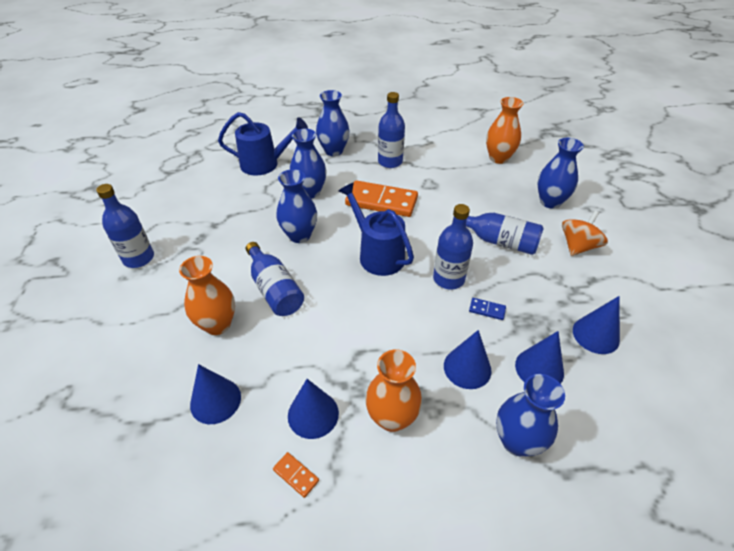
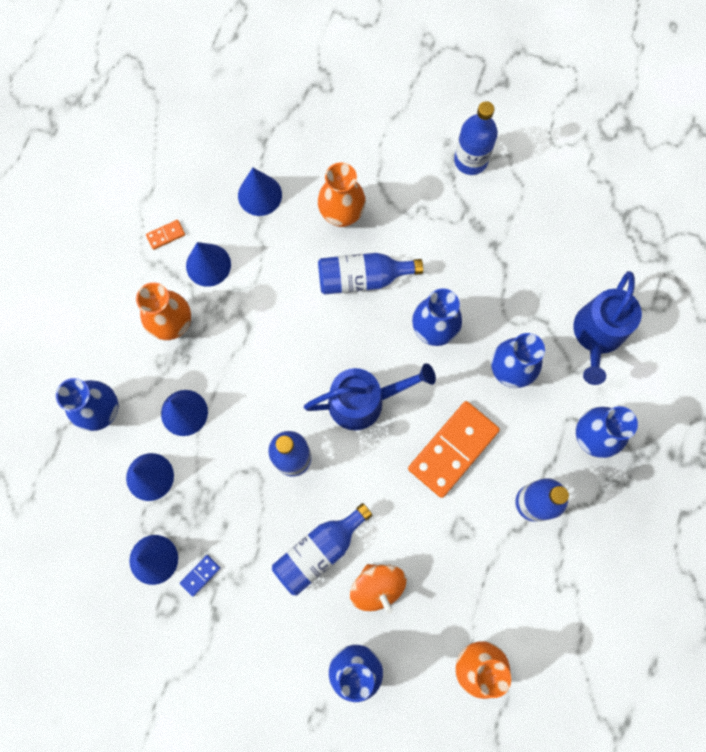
camera: 115 degrees right, 30 degrees up
(487, 310) = (235, 472): blue domino -> blue domino (200, 575)
(578, 246) = (267, 640): orange spinning top -> orange spinning top (377, 587)

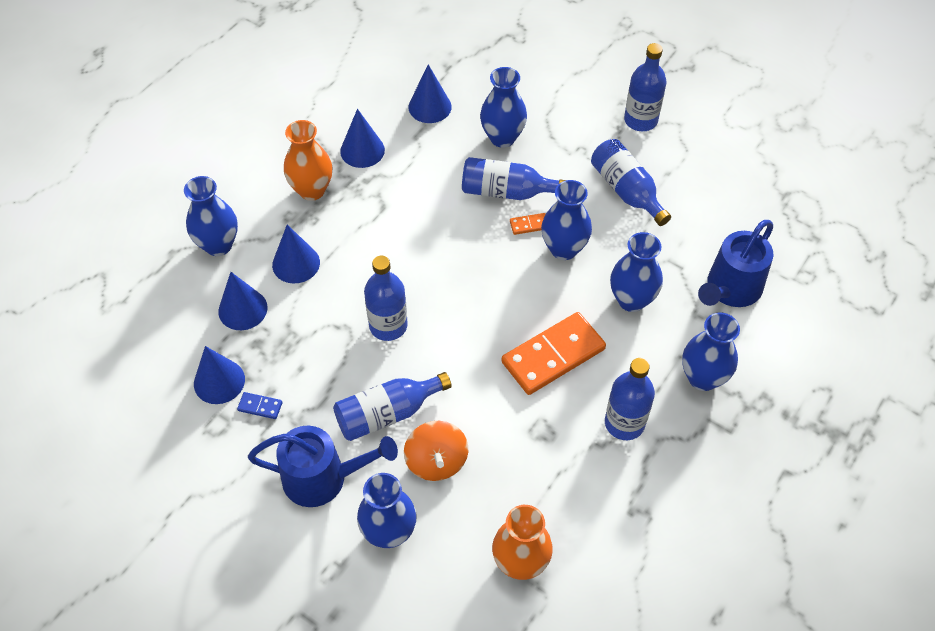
camera: 15 degrees right, 20 degrees down
(166, 235) = (331, 119): orange domino -> orange domino (529, 225)
(200, 575) = (260, 406): blue domino -> blue domino turned 45 degrees clockwise
(342, 215) = (502, 137): orange vase -> blue vase
(363, 401) = (475, 293): blue watering can -> blue watering can (323, 478)
(477, 248) = (626, 191): none -> blue bottle

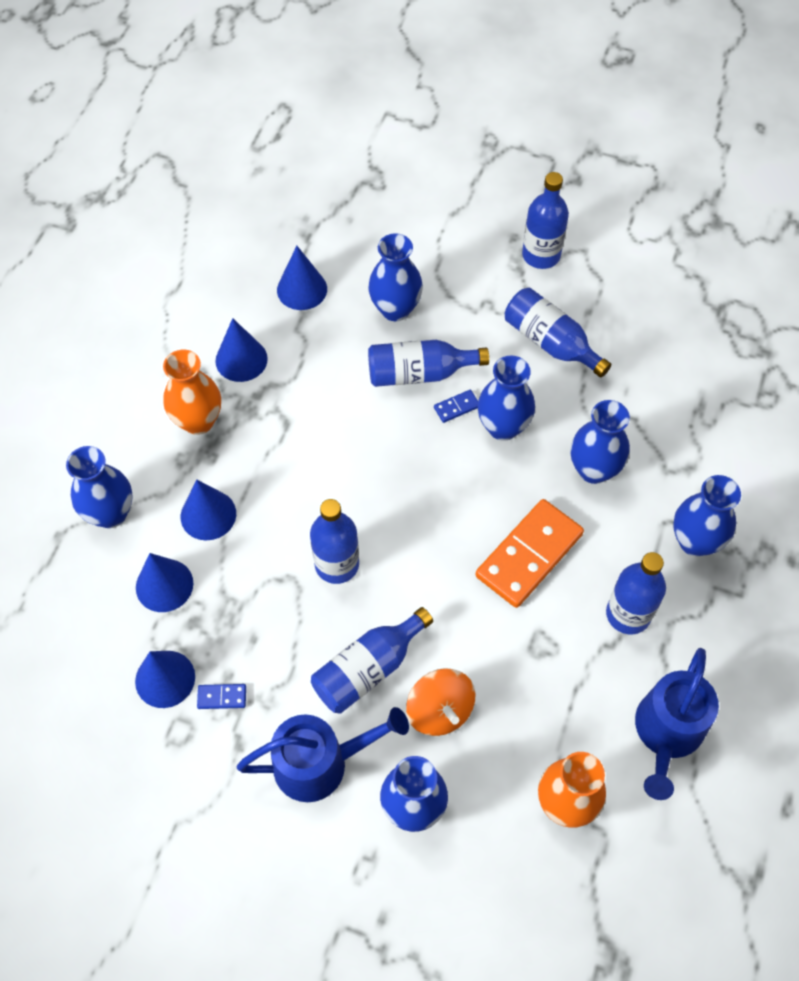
camera: 15 degrees left, 5 degrees up
(529, 225) = (456, 407): orange domino -> blue domino
(730, 289) = (694, 432): blue watering can -> blue watering can (667, 733)

